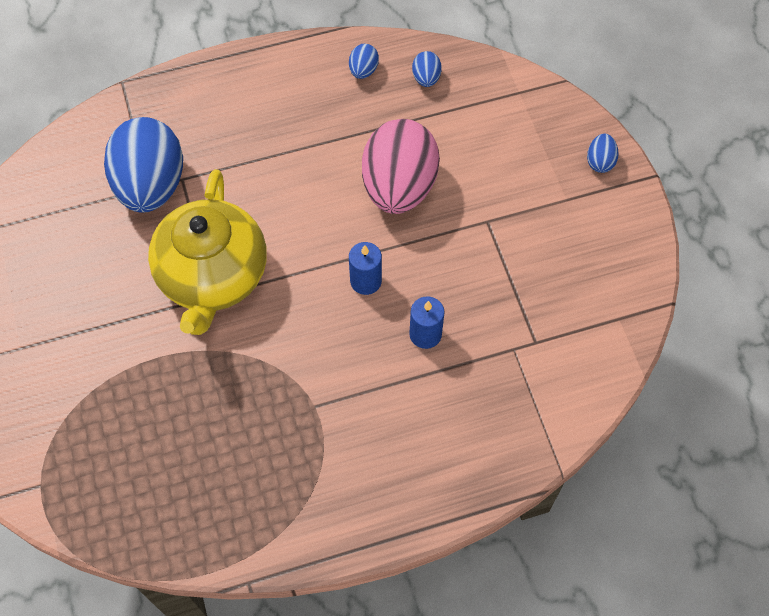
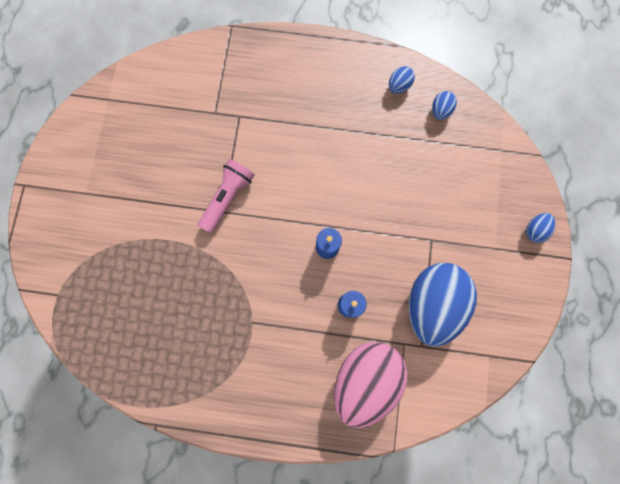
camera: 25 degrees right, 15 degrees up
(151, 185) = (217, 112): blue egg -> blue egg (432, 304)
(213, 276) = (228, 197): yellow teapot -> pink flashlight
(399, 187) = (382, 186): pink egg -> pink egg (365, 378)

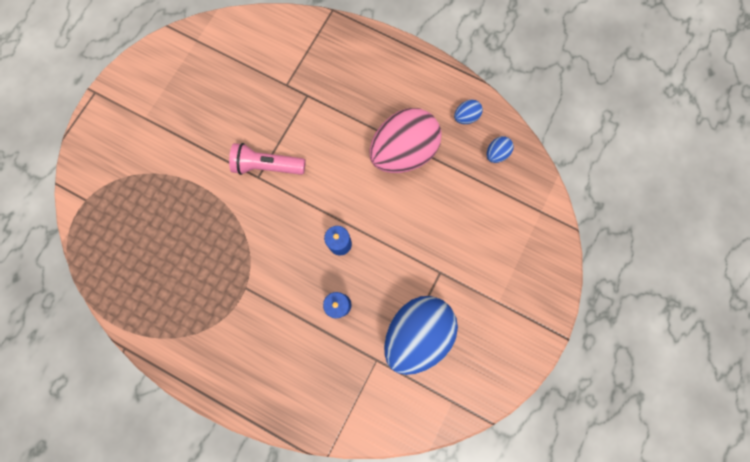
camera: 20 degrees right, 0 degrees up
(228, 197) = (268, 166): pink flashlight -> pink flashlight turned 135 degrees counterclockwise
(365, 378) = (327, 378): pink egg -> pink egg (403, 152)
(534, 230) = (542, 298): blue egg -> none

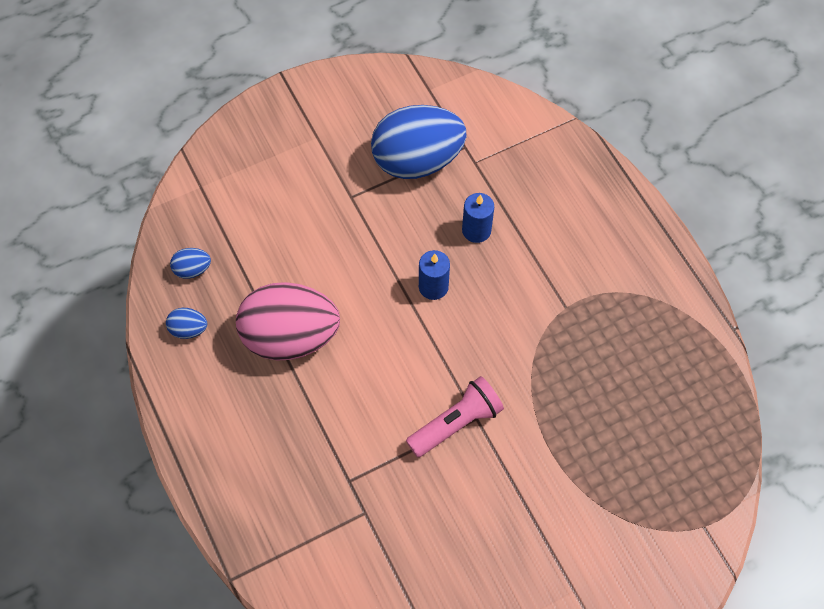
camera: 145 degrees left, 15 degrees down
(268, 166) = (456, 423): pink flashlight -> pink flashlight turned 75 degrees counterclockwise

